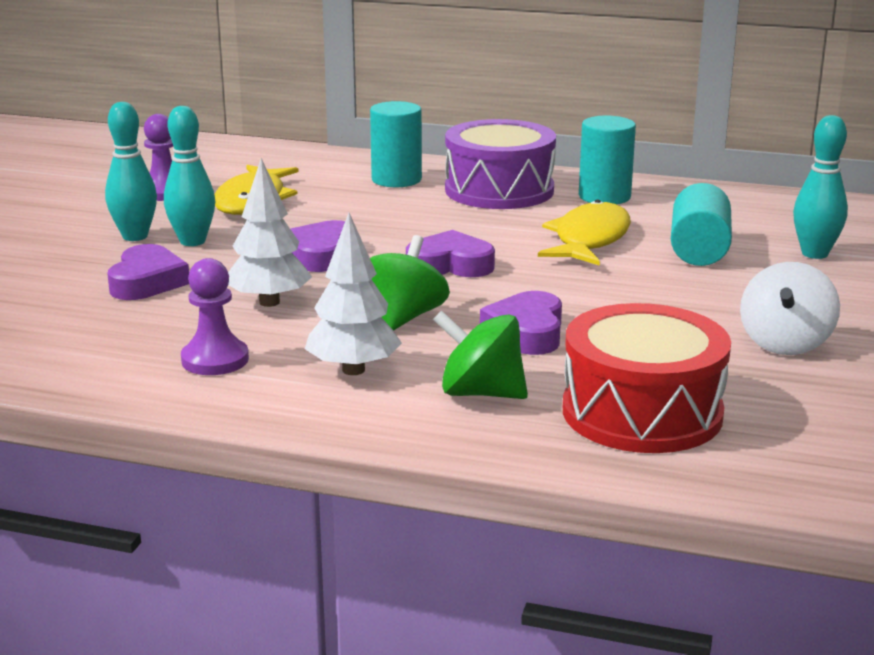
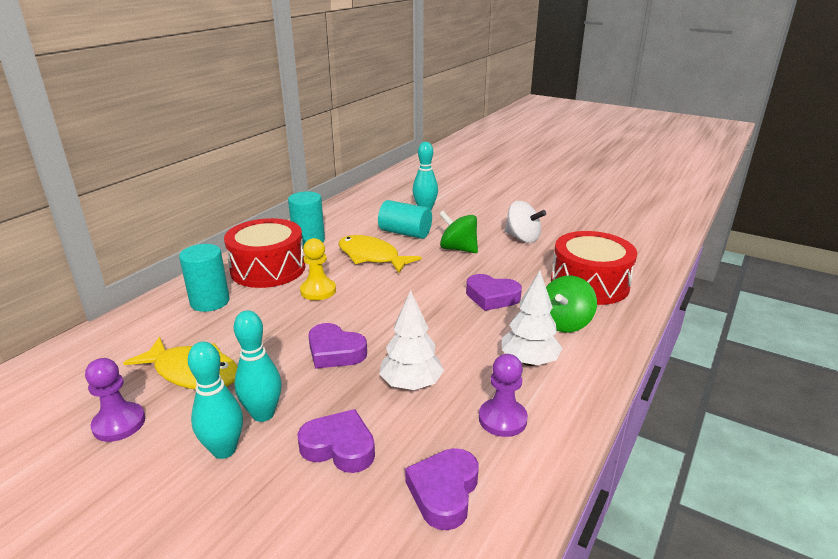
camera: 75 degrees left, 5 degrees up
(404, 317) = (457, 332): green spinning top -> green spinning top (458, 249)
(450, 265) = (383, 305): purple heart -> purple heart (444, 492)
(461, 224) = (318, 291): none -> yellow pawn
(499, 190) = (268, 269): purple drum -> red drum

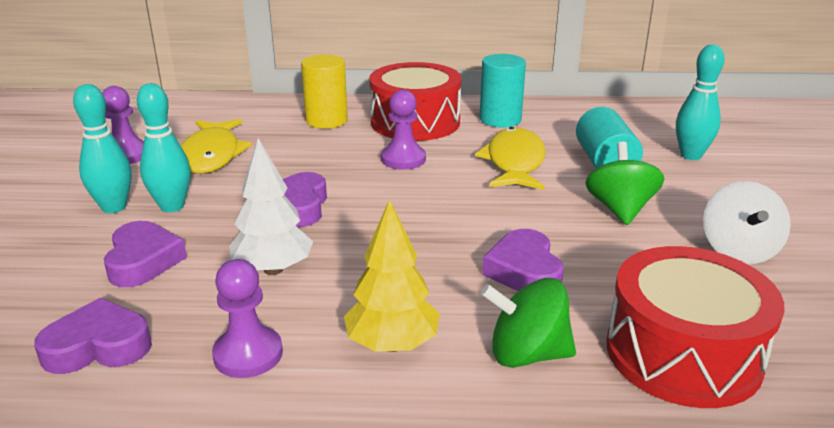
camera: 60 degrees right, 0 degrees up
(210, 302) = (326, 120): turquoise cylinder -> yellow cylinder
(318, 291) = (403, 159): yellow pawn -> purple pawn
(529, 361) = (392, 344): white tree -> yellow tree

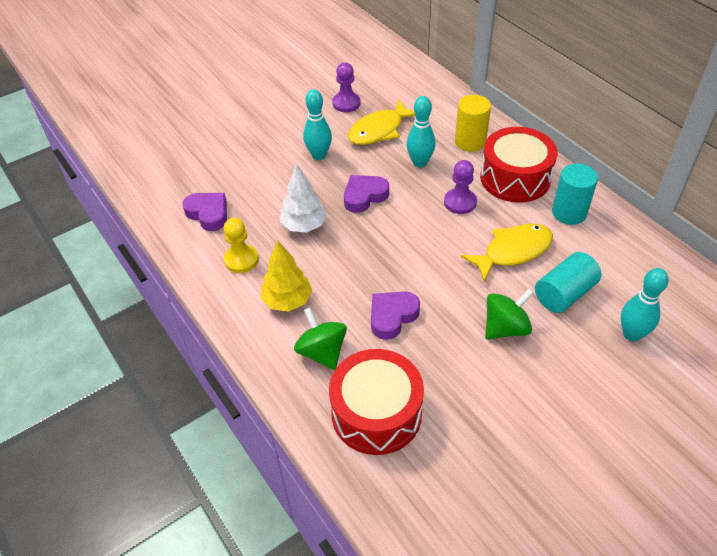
camera: 55 degrees right, 20 degrees up
(114, 207) = (299, 138): turquoise bowling pin -> turquoise bowling pin (420, 162)
(143, 261) = (270, 181): purple heart -> none
(248, 354) = (241, 260): purple pawn -> yellow pawn
(738, 250) = (512, 404): white spinning top -> none

